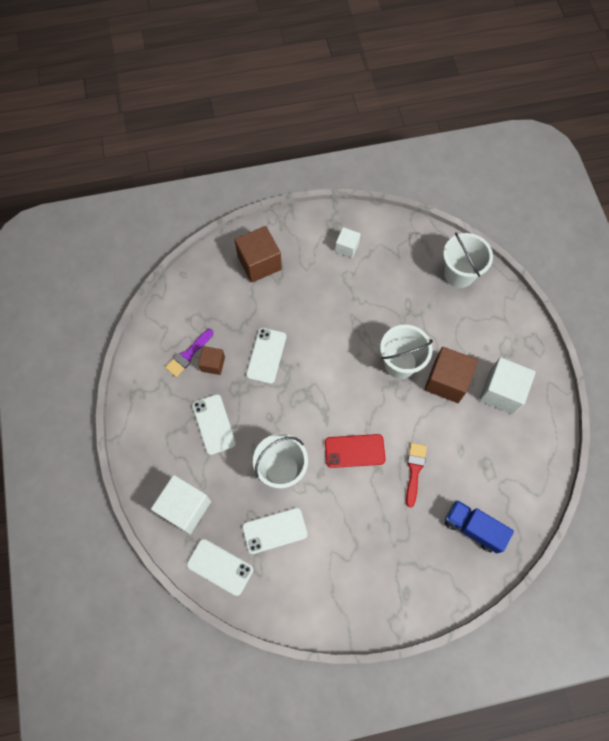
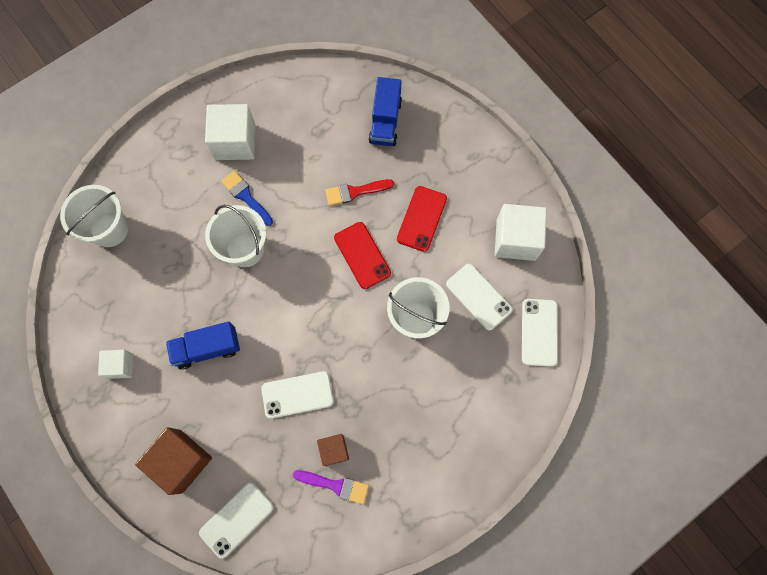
camera: 115 degrees left, 5 degrees up
(185, 507) = (502, 397): white cube -> white cube (516, 239)
(214, 424) = (402, 413): white phone -> white phone (236, 519)
(332, 307) = (207, 348): none -> blue truck
(365, 516) = (421, 219): none -> red phone
(446, 381) = (246, 196): brown cube -> blue brush

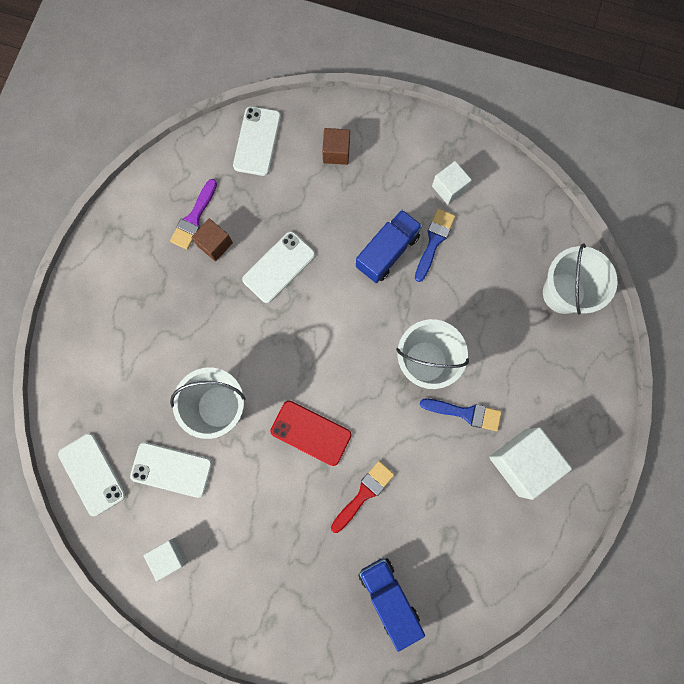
camera: 145 degrees right, 5 degrees up
(166, 332) = (434, 241): none -> blue brush
(181, 461) = (336, 152): brown cube -> brown cube, size x0.56
(335, 485) = (194, 218): purple brush -> purple brush turned 45 degrees counterclockwise
(421, 219) = (278, 512): red phone -> none
(516, 239) = (170, 556): white cube -> white cube, size x0.56

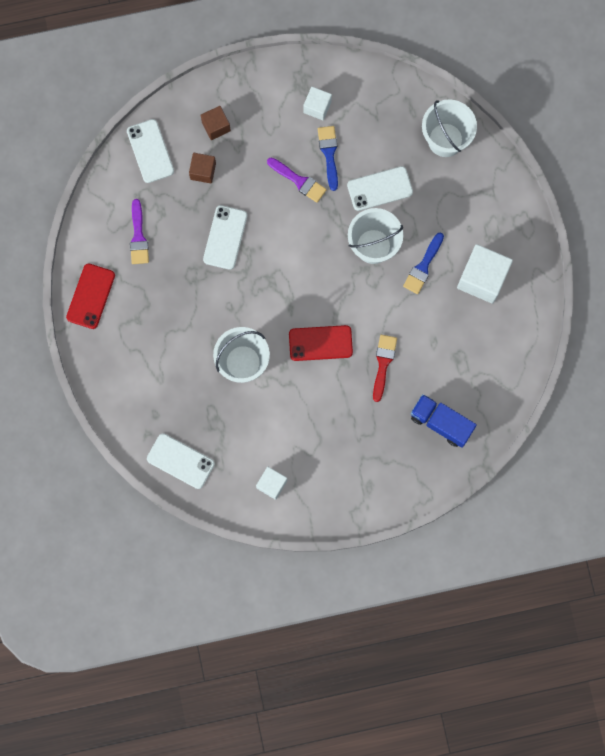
camera: 30 degrees left, 0 degrees up
(110, 251) = (90, 296): none -> red phone
(171, 469) = (236, 425): white phone -> white phone (380, 188)
(215, 244) = (166, 247): brown cube -> brown cube (203, 171)
(387, 252) = (299, 181): blue truck -> purple brush
(465, 413) = (423, 266): blue brush -> blue brush turned 135 degrees clockwise

